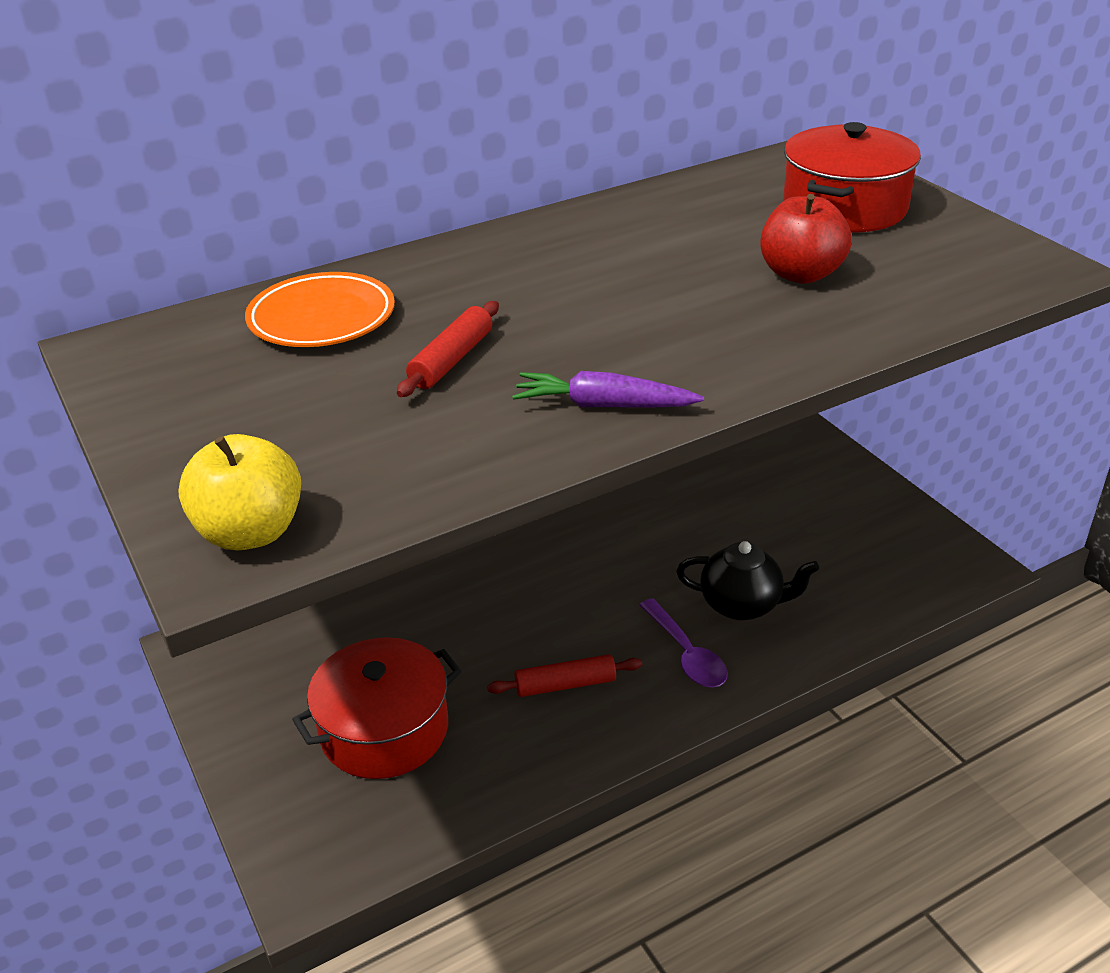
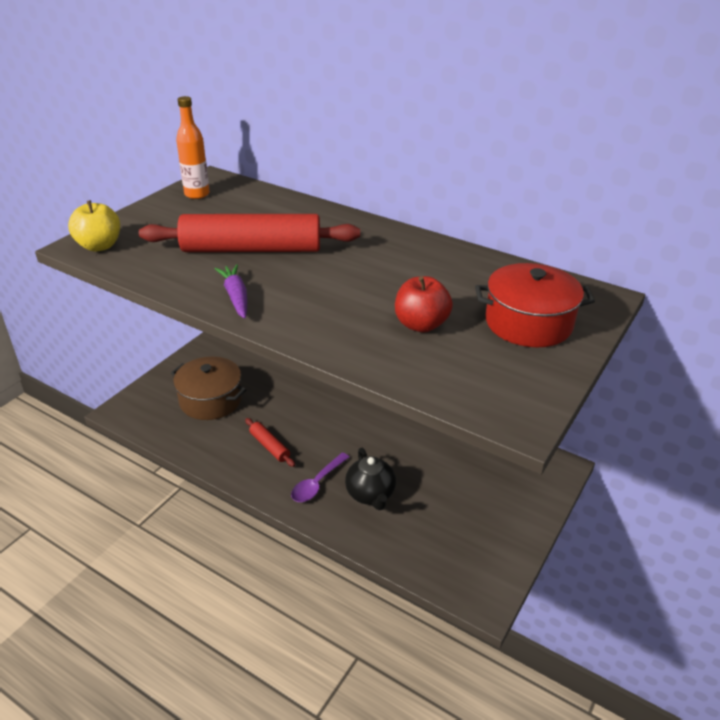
camera: 60 degrees right, 0 degrees up
(158, 376) = (197, 194): none -> orange bottle
(322, 318) = (266, 211): orange plate -> none
(384, 730) = (210, 400): red pot -> brown pot
(452, 360) = (251, 249): red rolling pin -> red rolling pin, size x2.28

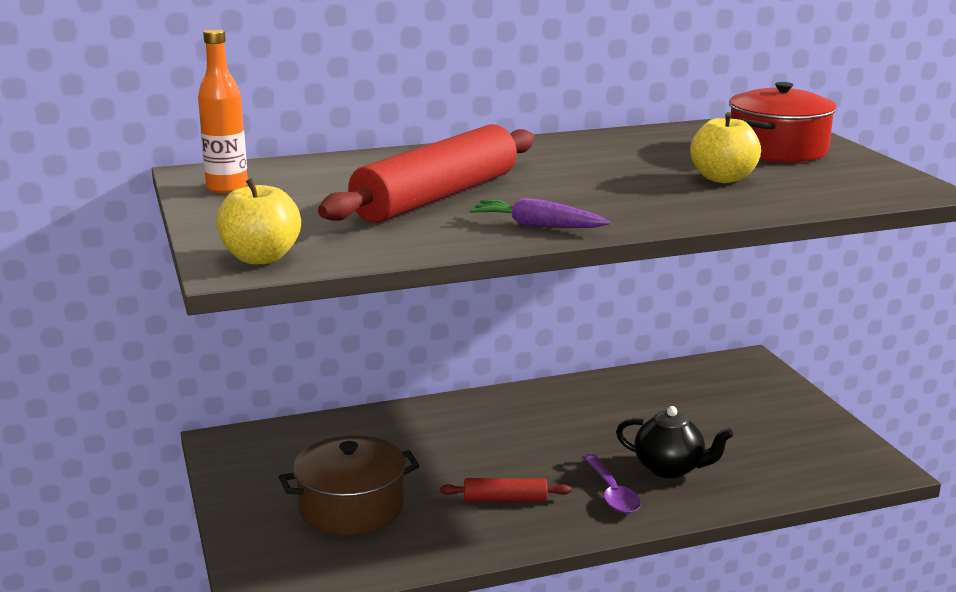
camera: 50 degrees left, 15 degrees down
(421, 325) = (723, 178): red apple -> yellow apple

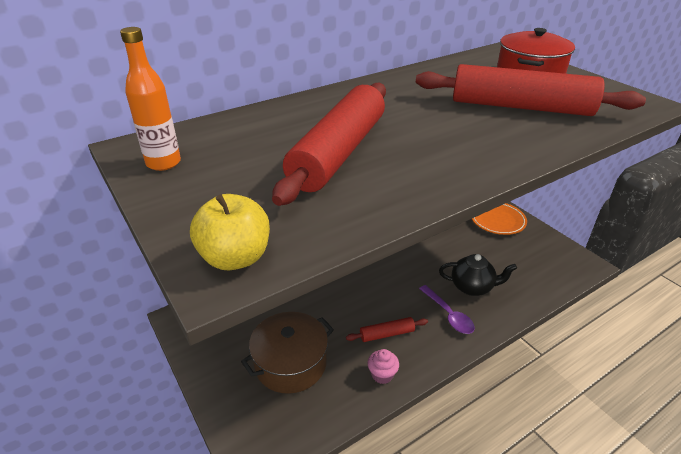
camera: 15 degrees left, 15 degrees up
(474, 538) = (382, 375): none -> pink cupcake
(537, 226) = (436, 177): purple carrot -> none
(723, 178) = (520, 107): yellow apple -> red rolling pin
(765, 398) = (497, 220): none -> orange plate

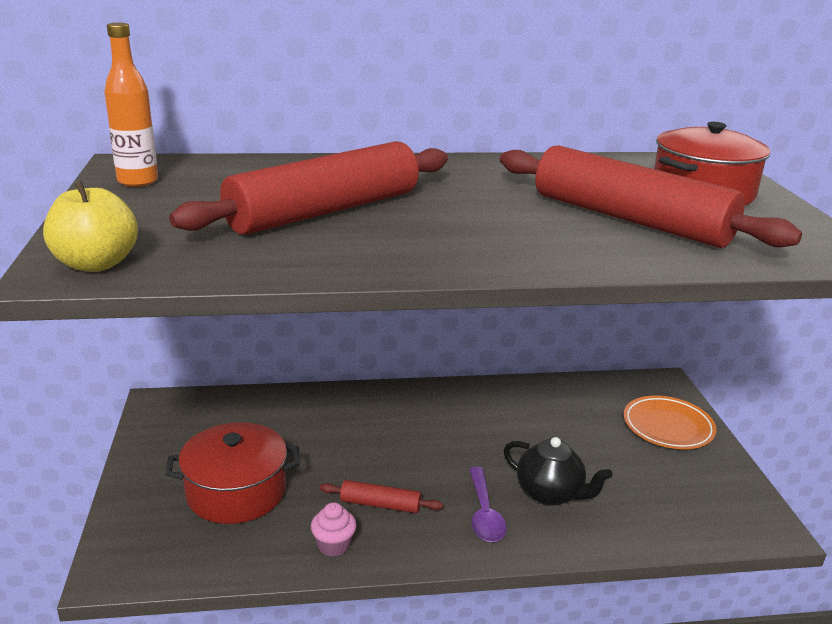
camera: 25 degrees right, 10 degrees down
(290, 363) = (236, 492): brown pot -> red pot

